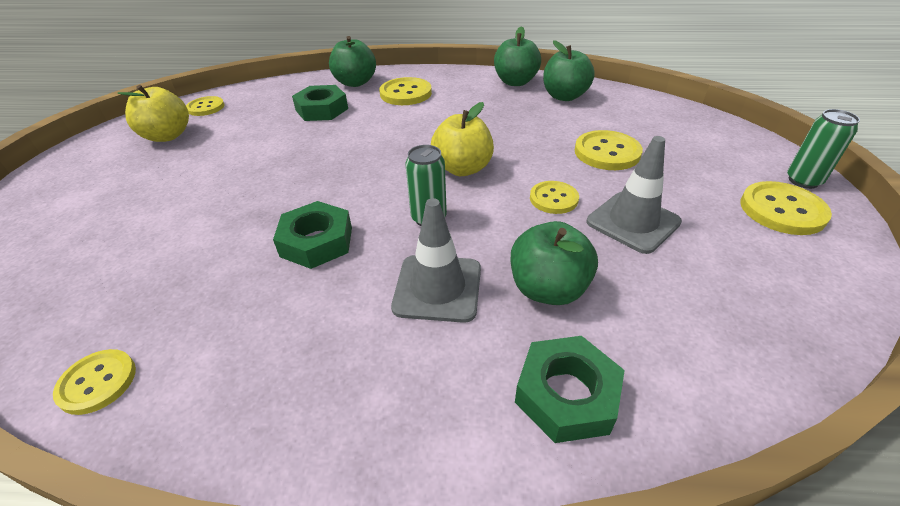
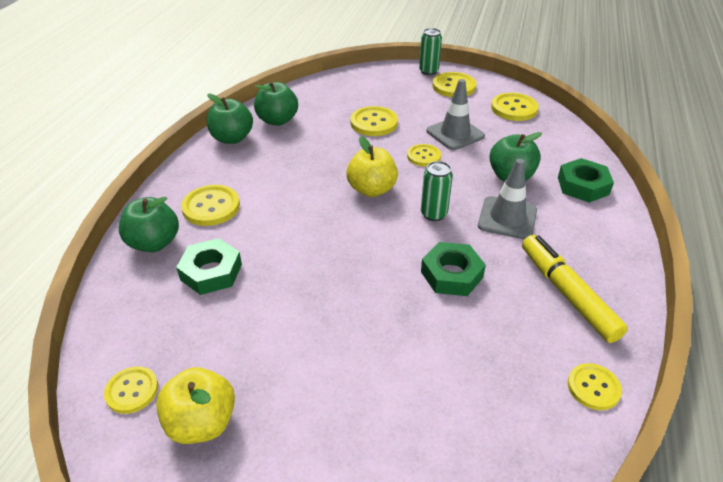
camera: 80 degrees left, 0 degrees up
(274, 358) = (567, 293): none -> yellow marker
(779, 288) = (514, 108): none -> yellow button

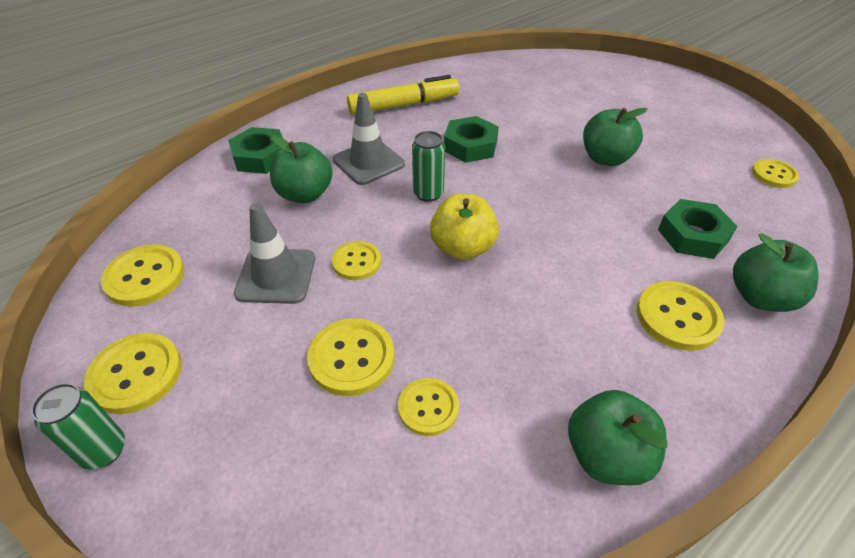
camera: 145 degrees left, 5 degrees up
(202, 422) = (717, 141): yellow apple -> none
(277, 120) = (500, 462): green apple -> green apple (605, 158)
(567, 293) = (404, 105): yellow marker -> yellow marker turned 120 degrees counterclockwise
(593, 387) = (456, 71): yellow button -> yellow button (428, 407)

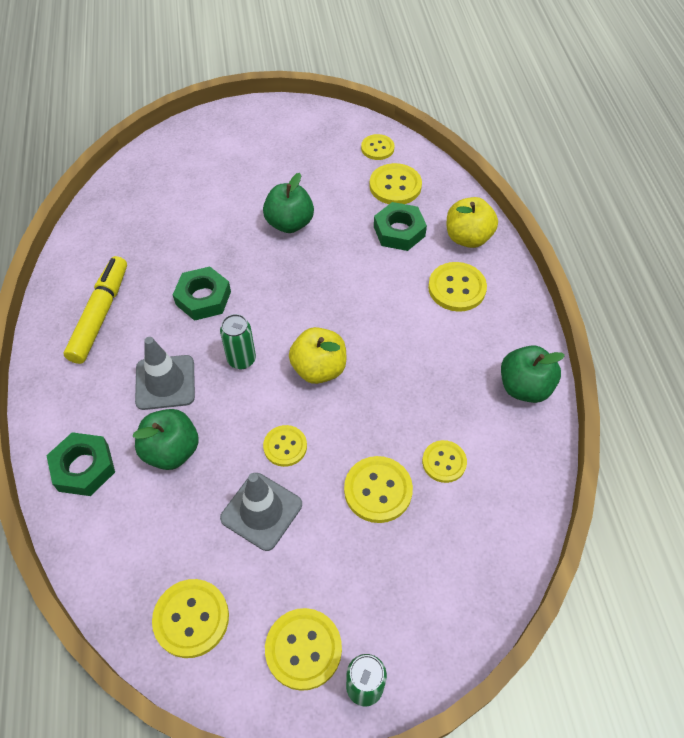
camera: 60 degrees left, 10 degrees up
(746, 207) = (395, 186): none -> yellow button
(760, 297) = (468, 238): green apple -> yellow apple

